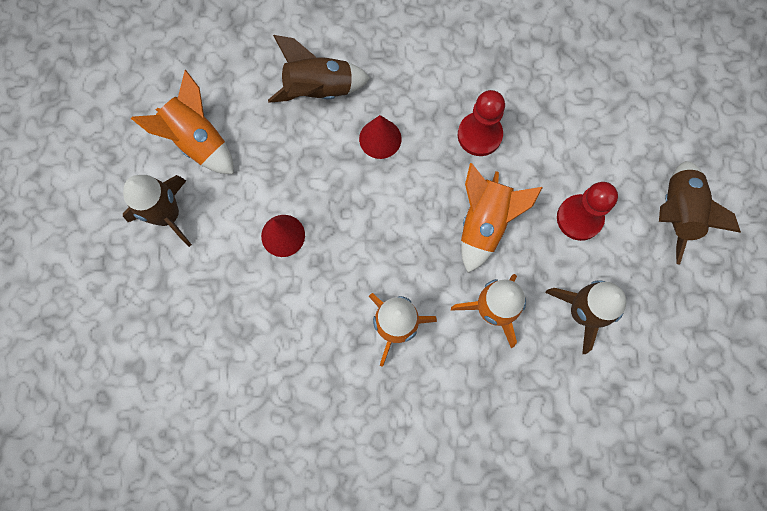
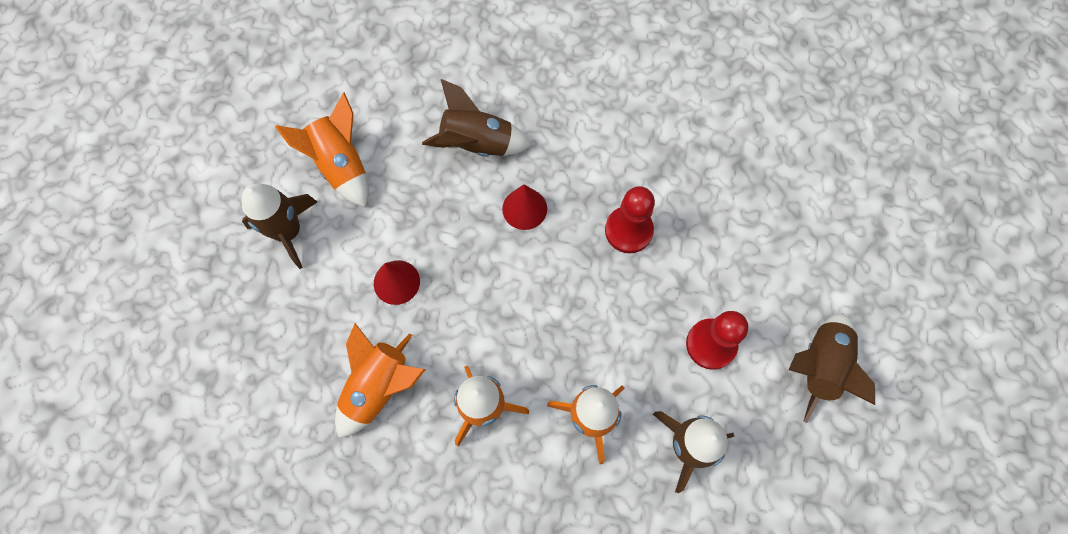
camera: 15 degrees right, 5 degrees down
(485, 223) = (608, 323): orange rocket -> orange rocket (380, 387)

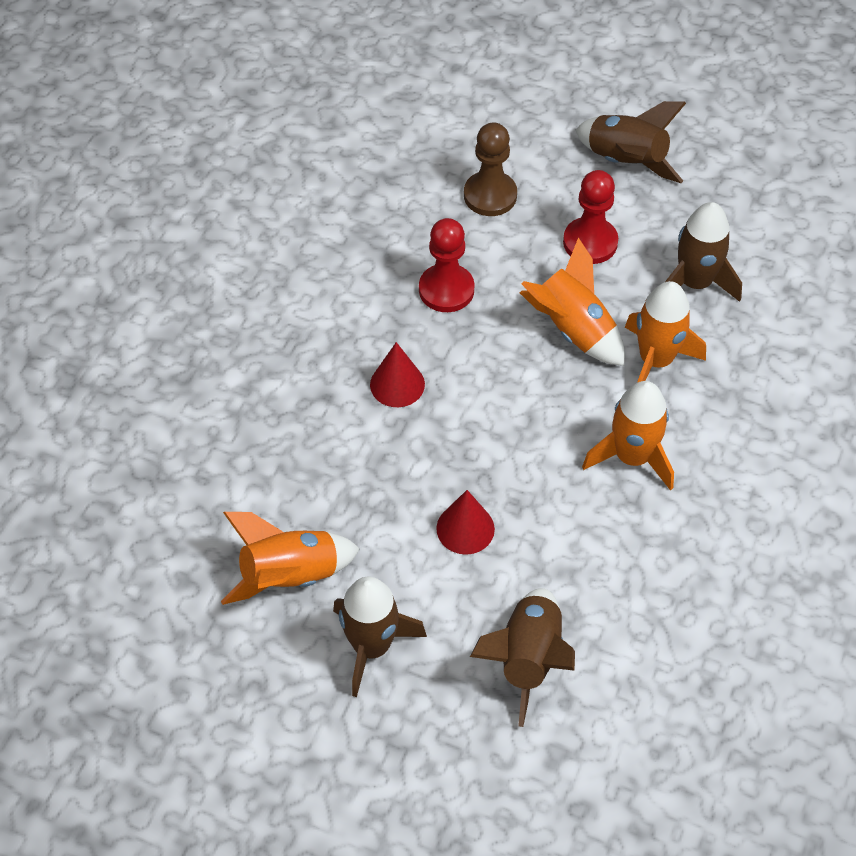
camera: 80 degrees left, 15 degrees down
(380, 387) = (594, 559): orange rocket -> orange rocket (573, 329)
(477, 144) = (298, 421): brown rocket -> brown rocket (528, 659)
(742, 250) = (490, 195): none -> brown pawn

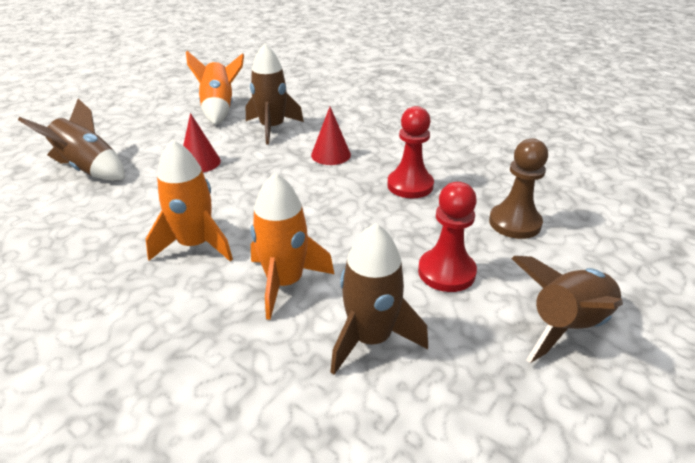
camera: 105 degrees right, 20 degrees down
(371, 646) = (154, 124): brown rocket -> brown rocket (272, 128)
(573, 329) = (344, 240): orange rocket -> none

